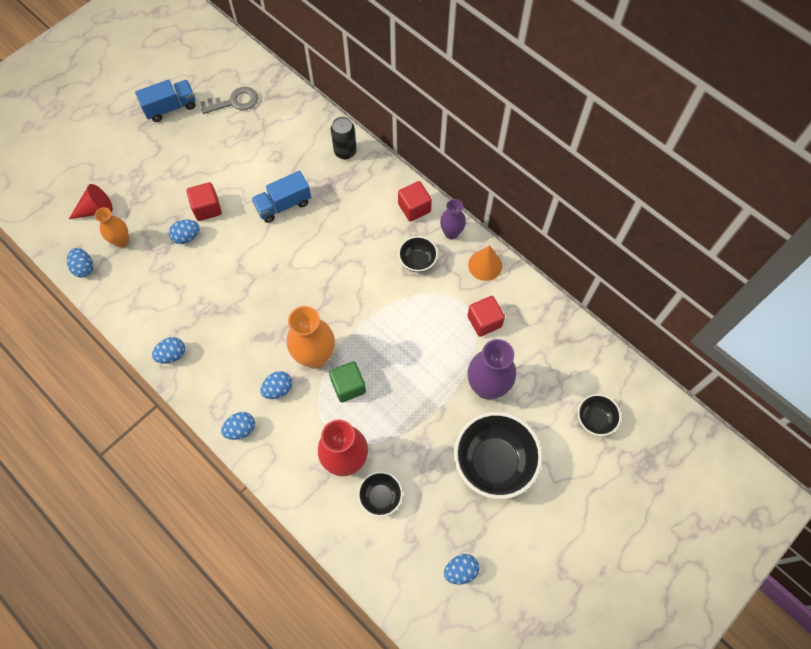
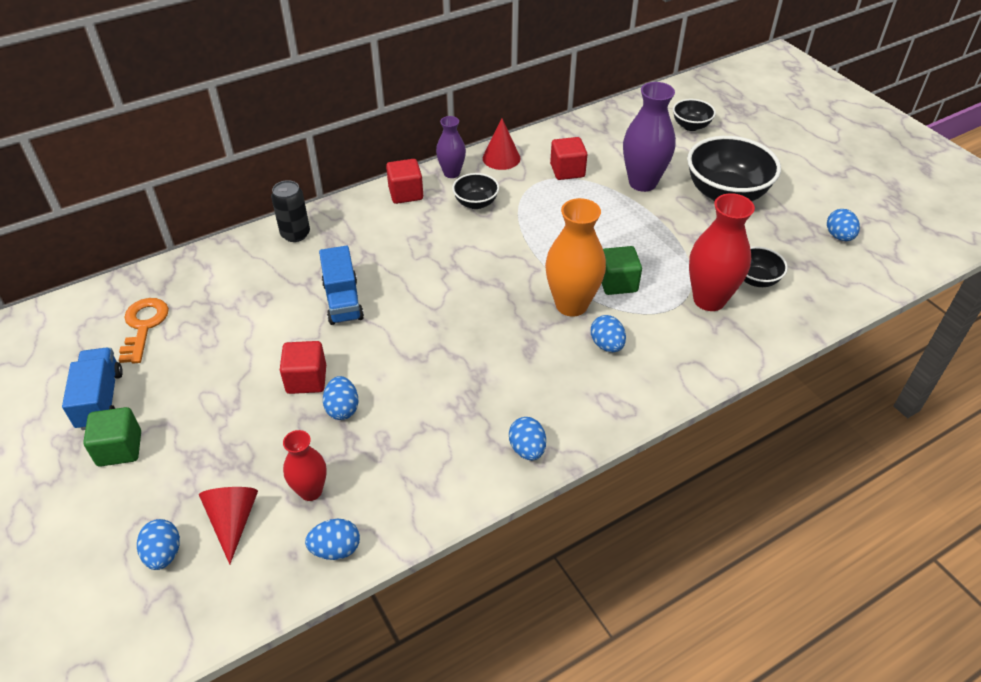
camera: 75 degrees left, 20 degrees down
(122, 241) = (311, 491): orange vase -> red vase
(137, 133) = (119, 449): none -> green cube
(234, 102) = (143, 326): grey key -> orange key
(241, 429) = (654, 389): blue egg -> blue egg (164, 554)
(485, 265) = (501, 158): orange cone -> red cone

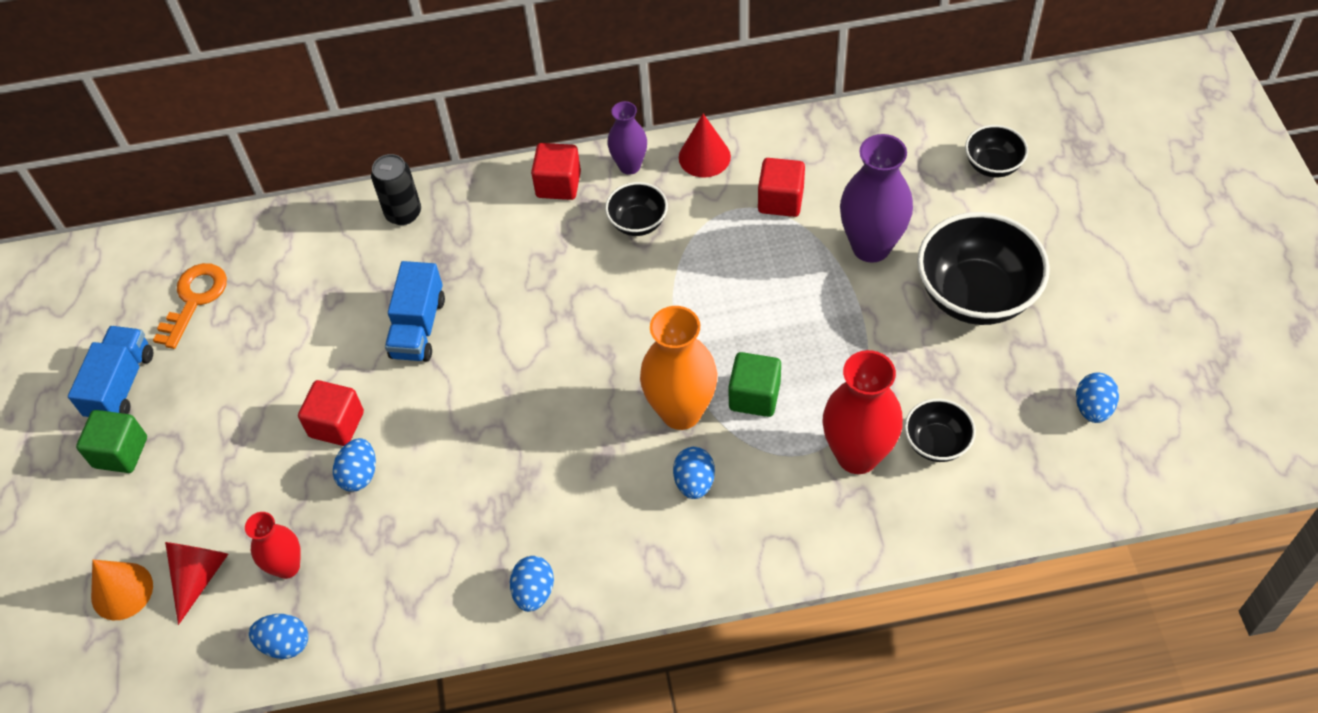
camera: 25 degrees right, 10 degrees up
(164, 554) = (122, 591): blue egg -> orange cone

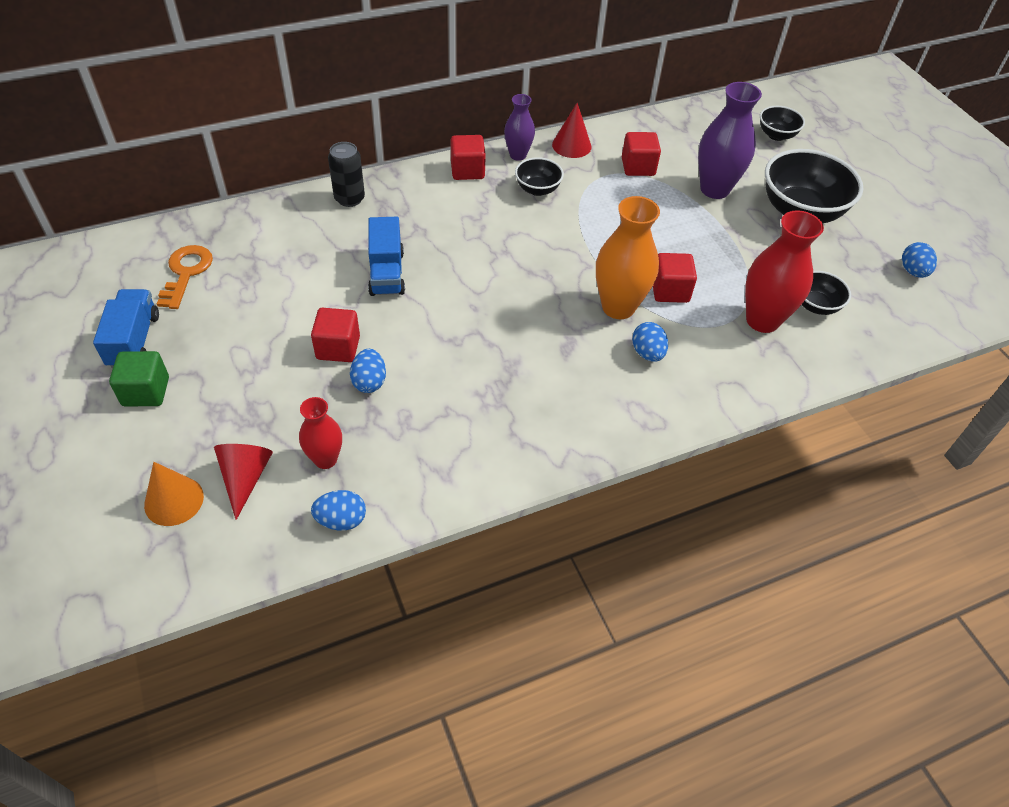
camera: 20 degrees left, 5 degrees down
(534, 592) = (548, 448): blue egg -> none
(754, 396) = (670, 290): green cube -> red cube

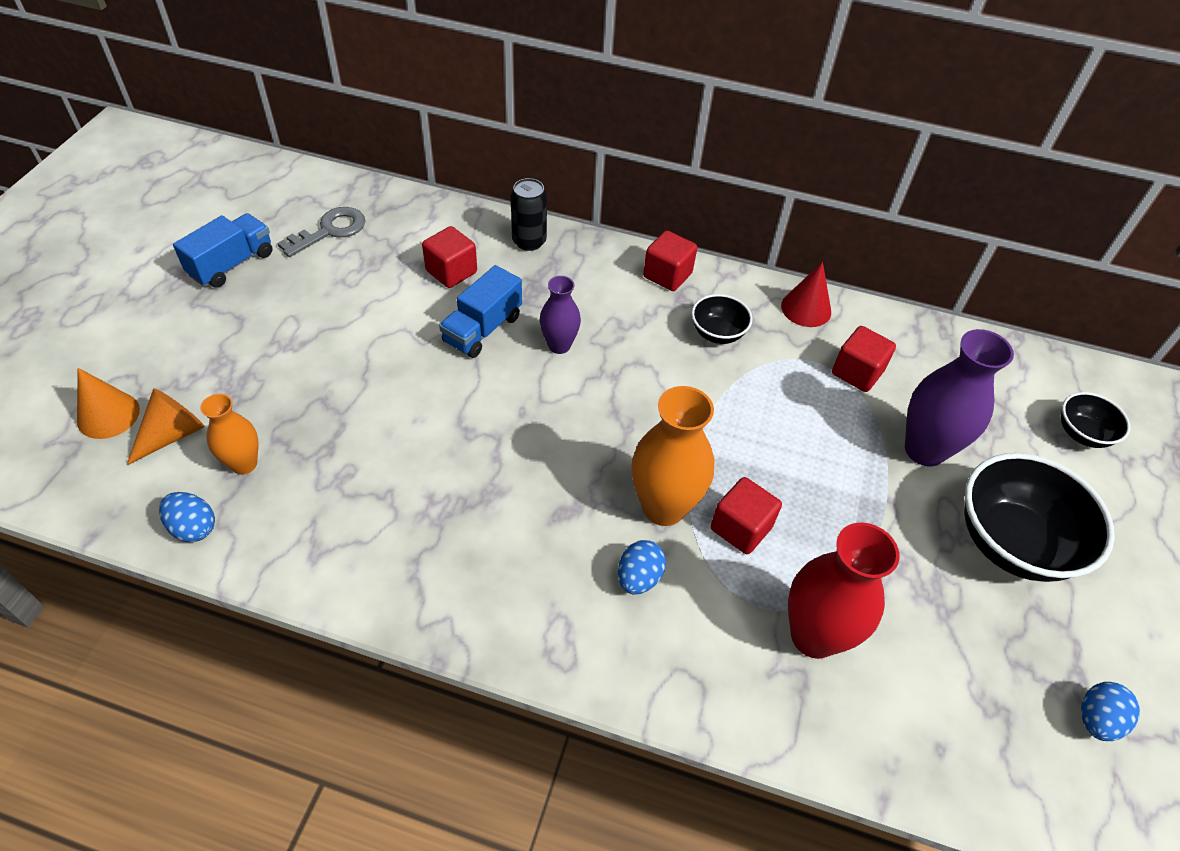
camera: 40 degrees right, 0 degrees up
(146, 391) = (192, 311): green cube -> none
(186, 273) = (330, 231): orange key -> grey key
(245, 478) = (173, 434): red cone -> orange cone
(325, 459) = (244, 464): red vase -> orange vase
(338, 348) = (366, 371): red cube -> red cube (451, 272)
(369, 382) = (355, 420): blue egg -> none
(518, 155) = (736, 287): purple vase -> purple vase (559, 345)
(815, 306) = (903, 667): black bowl -> none

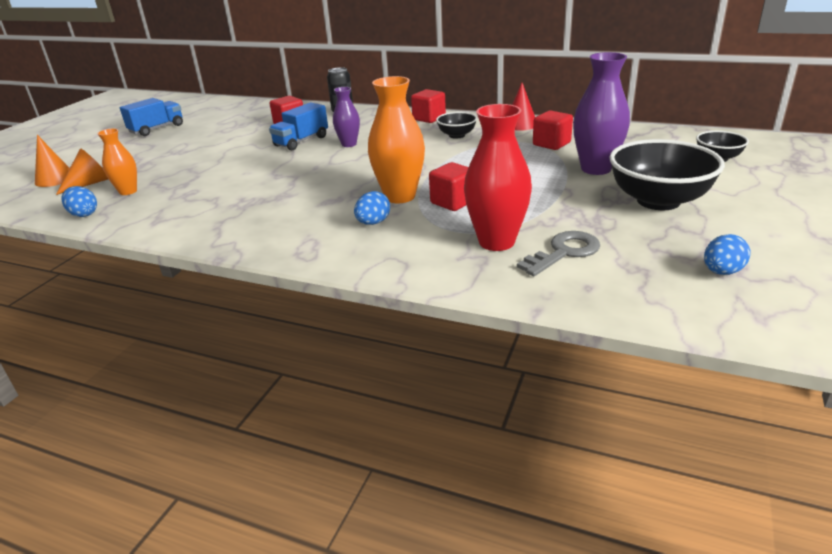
camera: 10 degrees right, 20 degrees down
(330, 231) = (221, 116): grey key -> grey key (564, 252)

